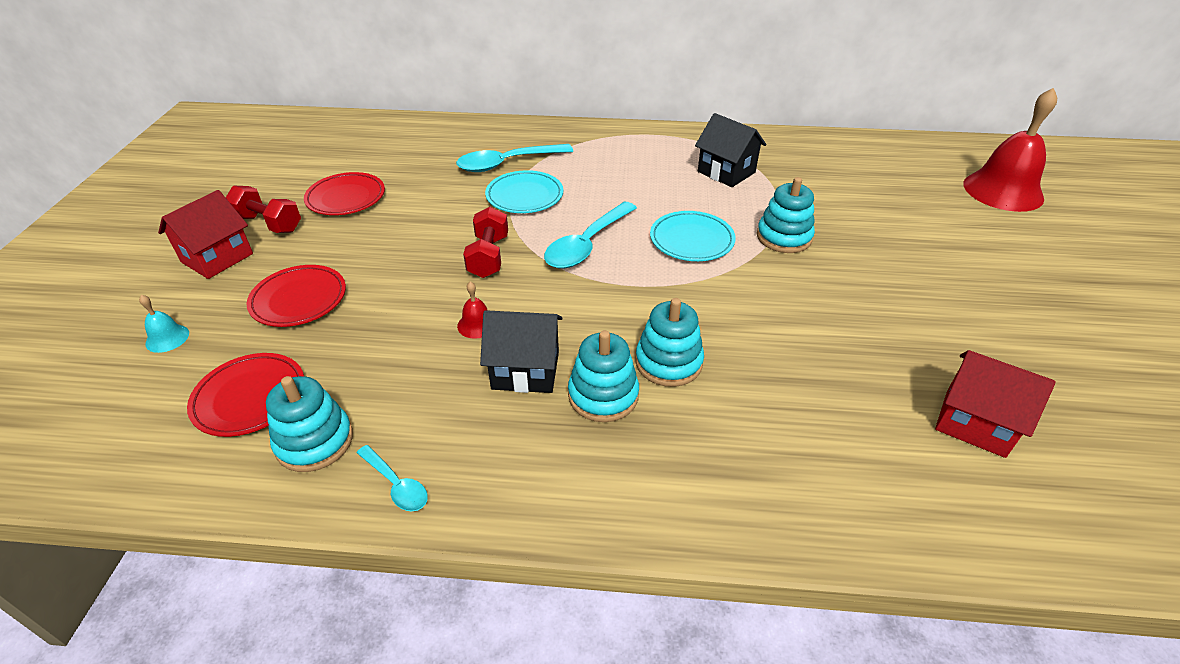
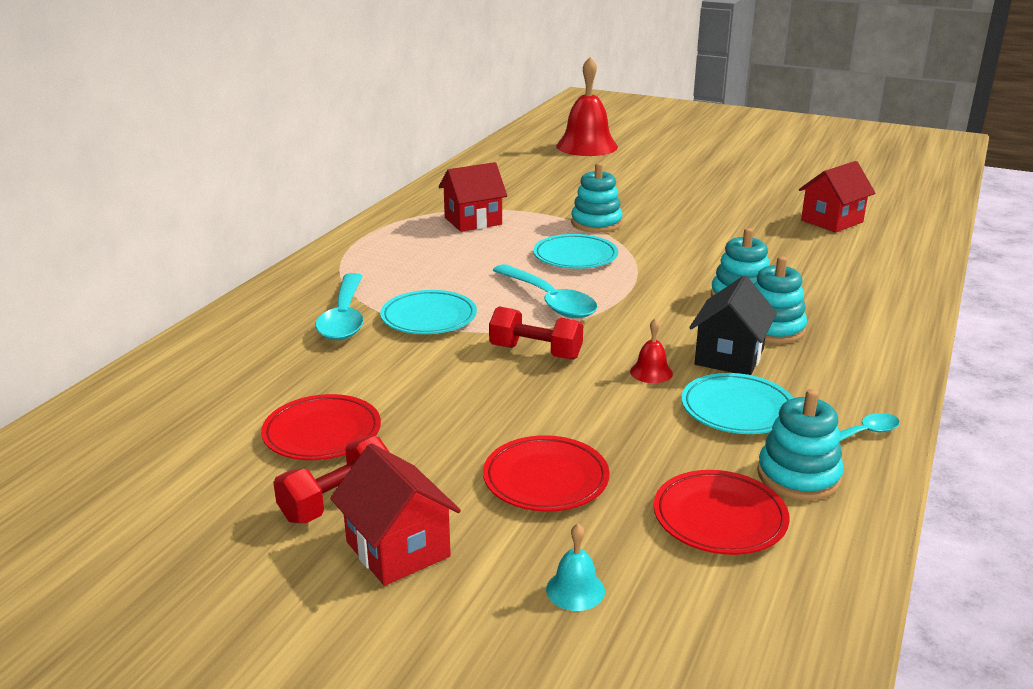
camera: 70 degrees left, 15 degrees down
(424, 388) = (737, 409): none -> turquoise plate
(726, 172) = (473, 221): black house -> red house

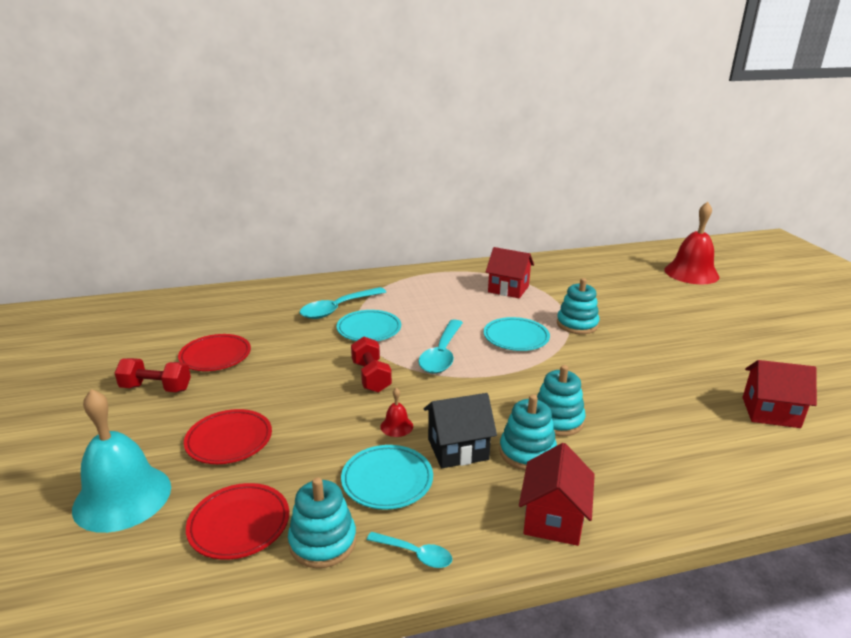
camera: 50 degrees right, 0 degrees up
(398, 549) = (125, 424): red house -> red house (553, 519)
(575, 590) = (122, 497): turquoise bell -> turquoise bell, size x2.40

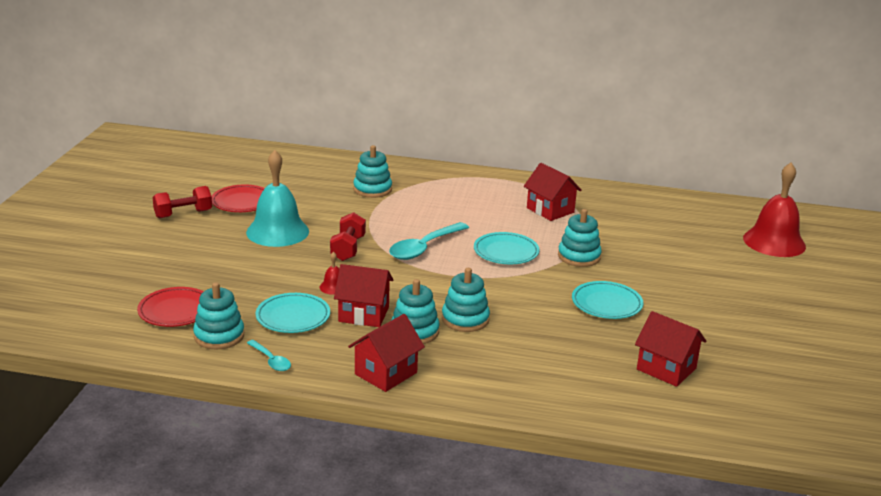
camera: 25 degrees right, 0 degrees up
(122, 497) = (117, 275): turquoise bell -> turquoise bell (277, 231)
(156, 388) = (183, 214): red dumbbell -> red dumbbell turned 60 degrees counterclockwise
(229, 440) = (207, 261): red plate -> none
(338, 309) = (372, 189): turquoise spoon -> turquoise stacking toy
(369, 329) = (382, 213): turquoise plate -> turquoise plate (606, 304)
(457, 449) = (363, 314): black house -> red house

